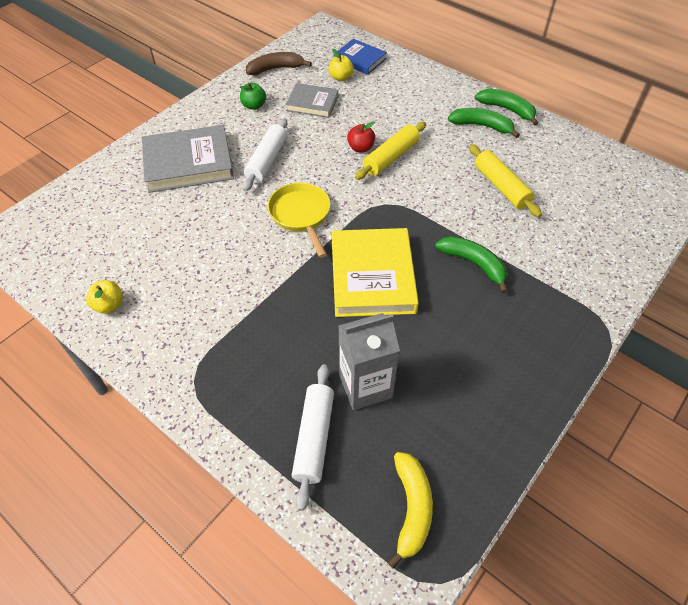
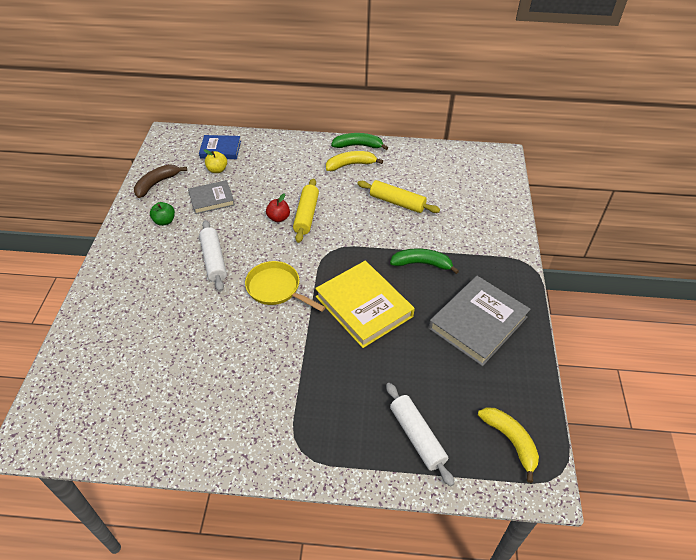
camera: 35 degrees left, 5 degrees down
(109, 305) = (183, 436): yellow apple -> none
(188, 163) = (149, 292): grey book -> grey book (478, 323)
(365, 386) = (421, 383): grey carton -> none
(482, 126) = (350, 165): green banana -> yellow banana

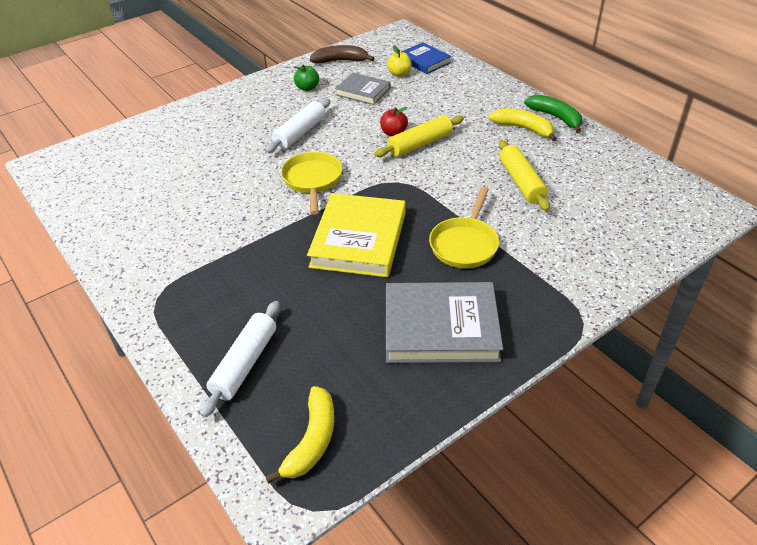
camera: 50 degrees right, 5 degrees down
(422, 264) = (464, 244): green banana -> yellow pan

